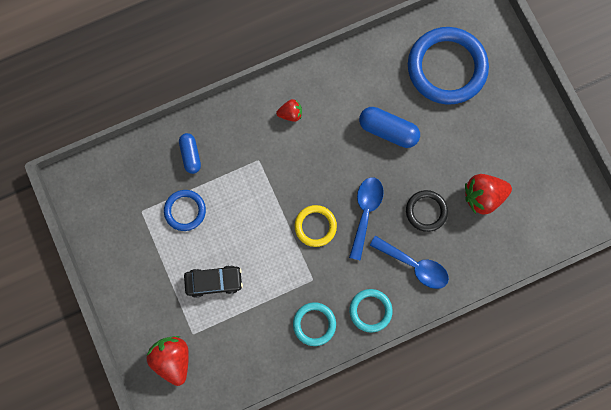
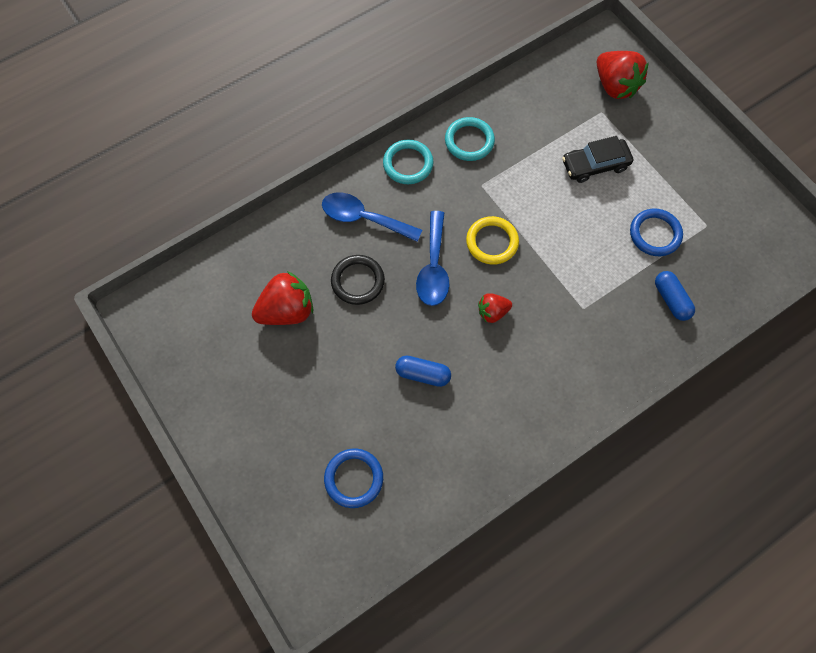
camera: 170 degrees right, 10 degrees down
(290, 114) = (558, 374): red strawberry -> red strawberry (492, 312)
(388, 130) = (423, 374): blue capsule -> blue capsule, size x0.65
(446, 68) = (354, 478): blue ring -> blue ring, size x0.50

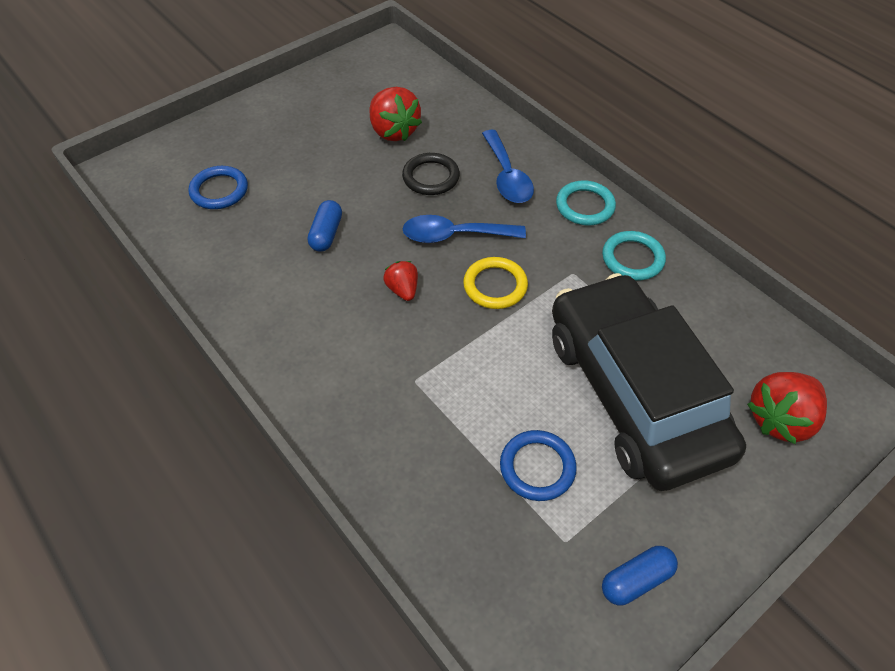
camera: 85 degrees right, 15 degrees down
(364, 218) = (507, 176): blue spoon -> blue spoon turned 150 degrees clockwise
(595, 165) = (634, 393): black car -> black car, size x2.39
(671, 300) = (435, 485): blue capsule -> blue capsule (636, 580)

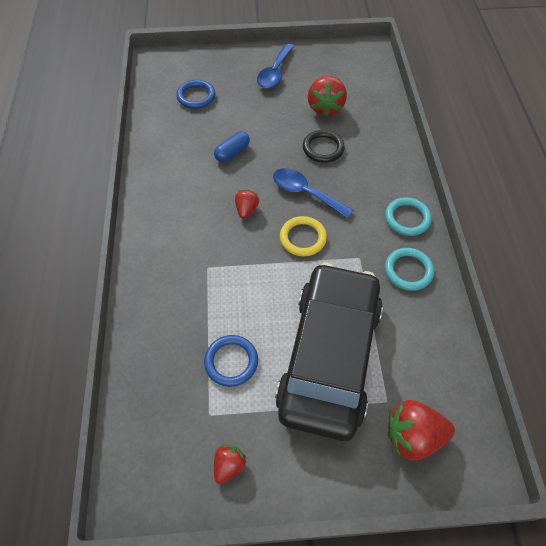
camera: 35 degrees right, 5 degrees up
(507, 176) = (372, 172): blue spoon -> blue spoon (275, 72)
(636, 580) = (229, 465): blue capsule -> red strawberry

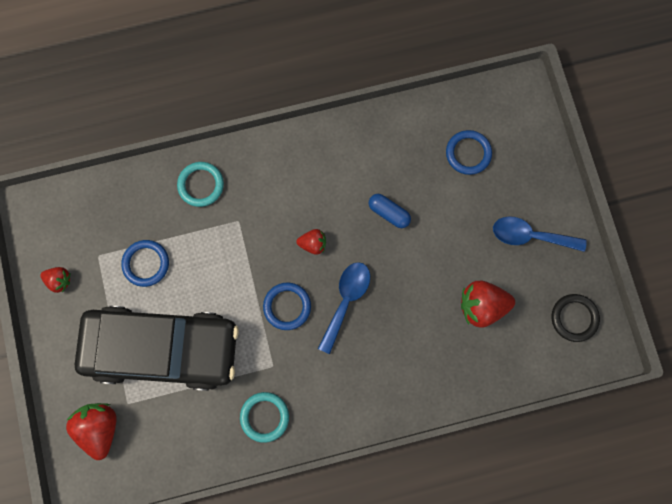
camera: 80 degrees right, 20 degrees up
(303, 238) = (287, 306): yellow ring -> blue ring
(323, 148) = (414, 311): black ring -> black ring (574, 318)
(407, 218) = (330, 413): turquoise ring -> turquoise ring (201, 185)

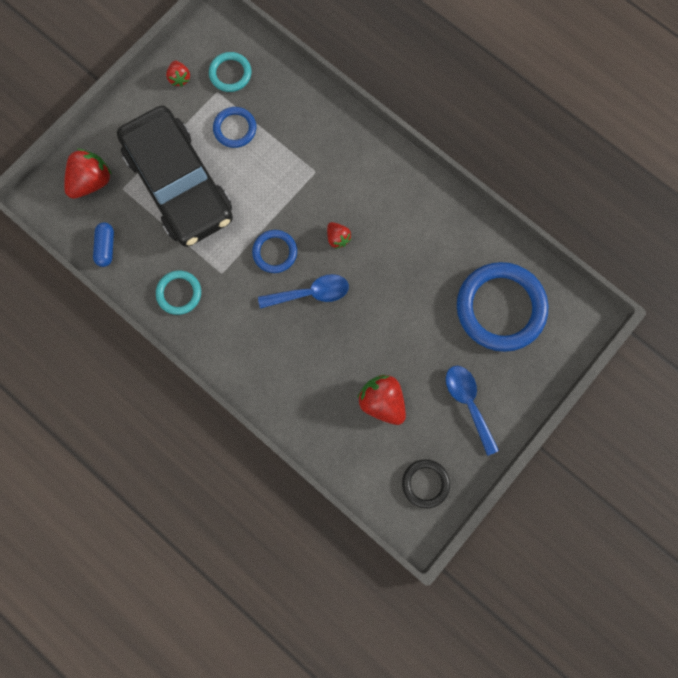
camera: 55 degrees right, 0 degrees up
(201, 185) = (323, 125): turquoise ring -> turquoise ring (230, 74)
(389, 213) = (404, 279): blue capsule -> blue capsule (106, 247)
(468, 153) = (500, 308): blue ring -> blue ring, size x1.99

